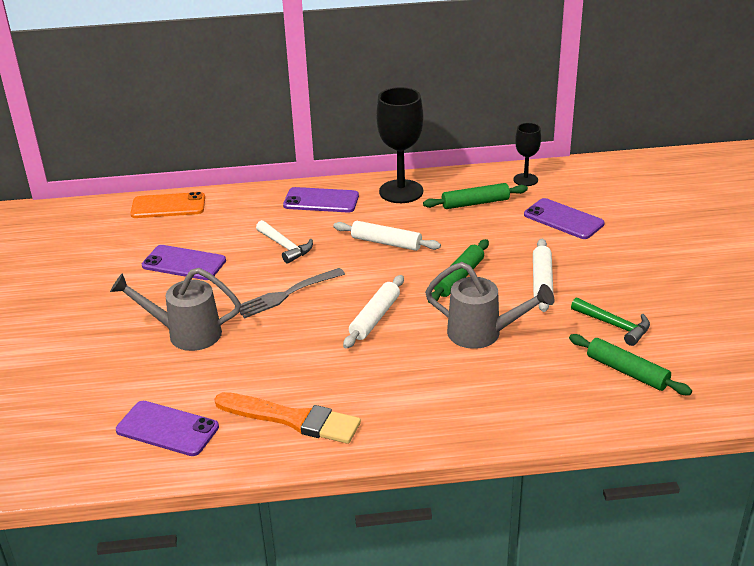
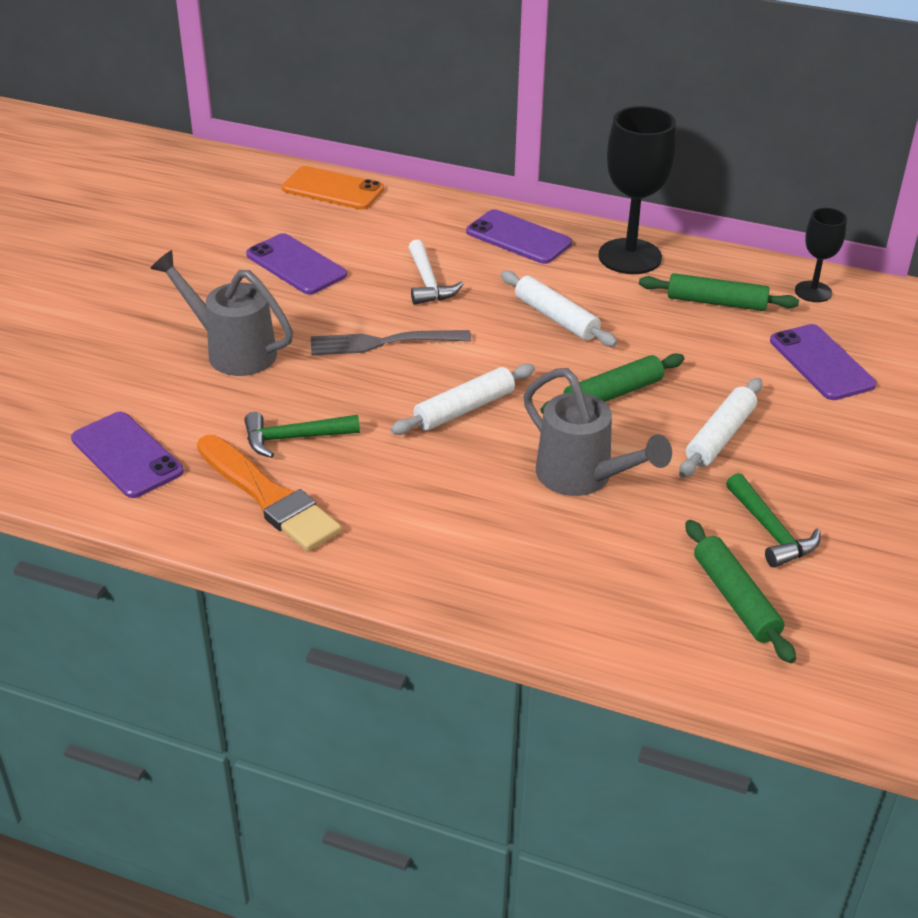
camera: 25 degrees right, 5 degrees up
(277, 375) = (293, 438): none -> green hammer

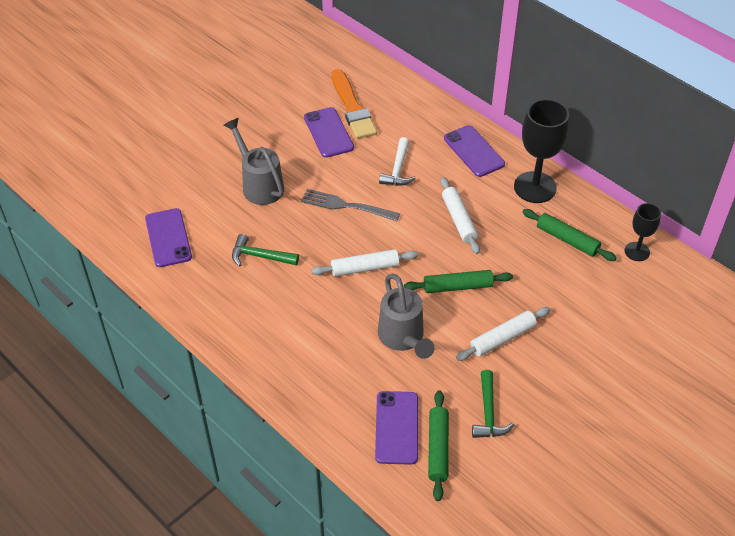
camera: 25 degrees right, 10 degrees up
(269, 497) = (226, 291): orange brush -> orange brush (352, 108)
(333, 189) = (382, 79): orange phone -> none
(821, 363) = (603, 307): purple phone -> purple phone (397, 427)

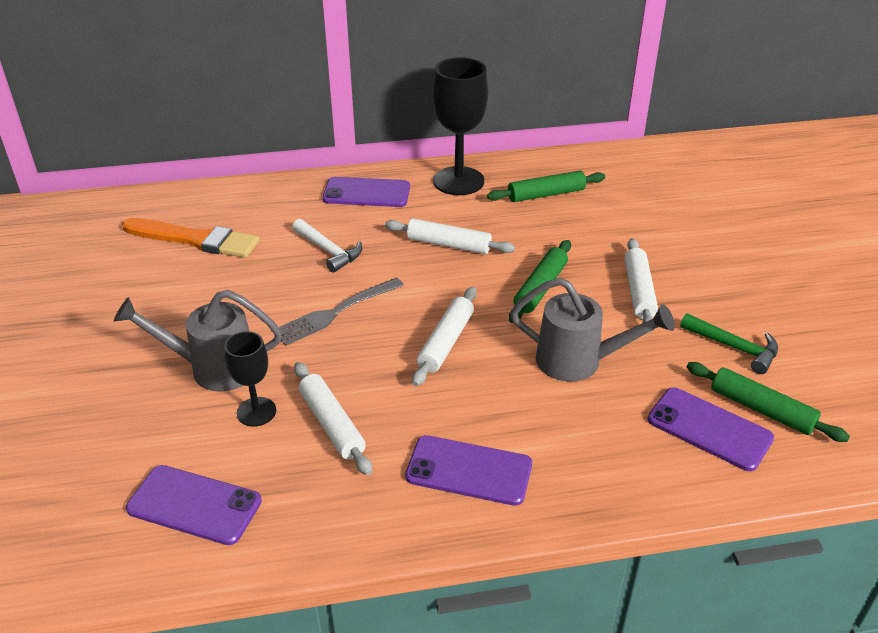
camera: 55 degrees left, 10 degrees down
(260, 256) = (332, 424): green hammer -> white rolling pin
(328, 132) = (207, 274): purple phone -> purple phone (469, 470)
(637, 251) = (599, 166): black goblet -> black goblet (256, 412)

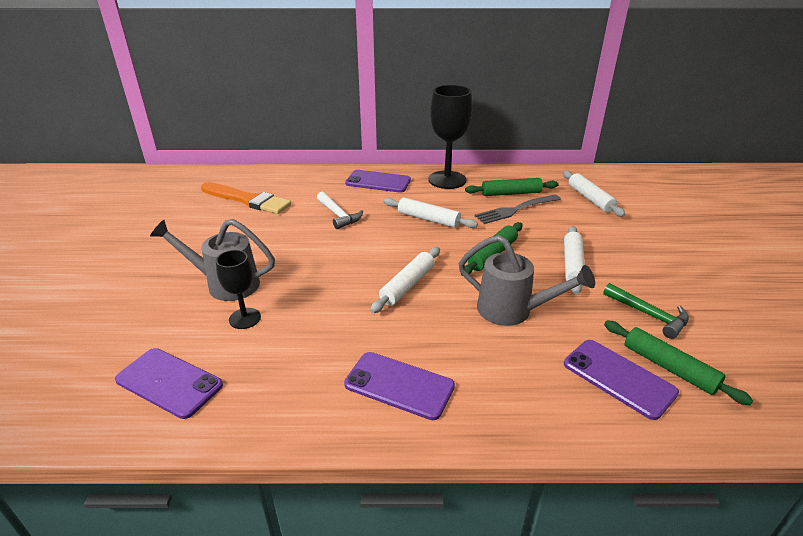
camera: 10 degrees right, 5 degrees down
(332, 424) = (299, 334): white rolling pin -> white rolling pin (590, 199)
(335, 313) = (329, 256): grey fork -> grey fork (515, 210)

